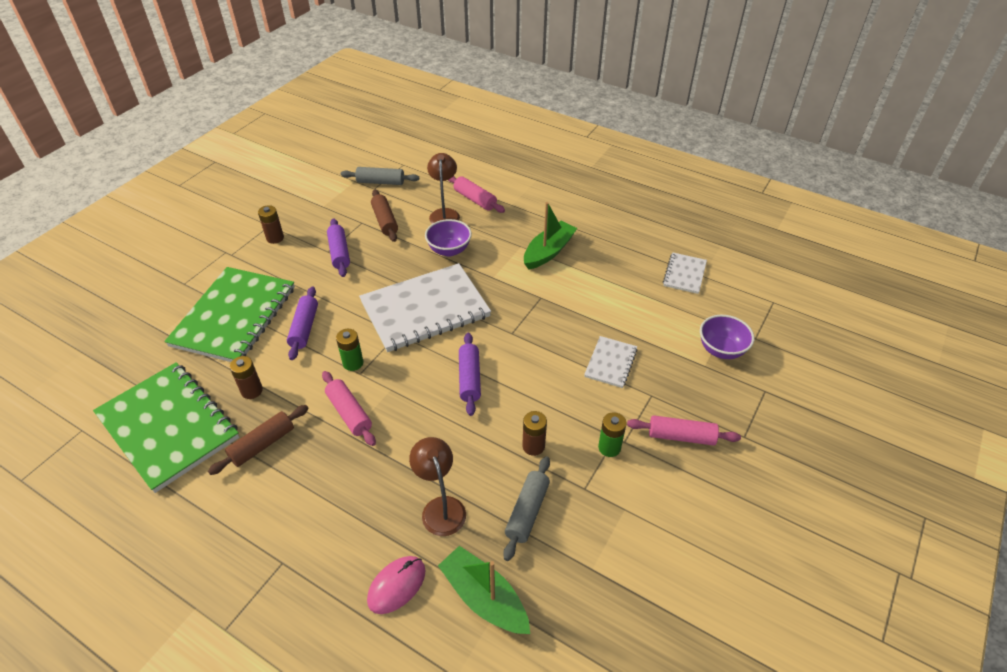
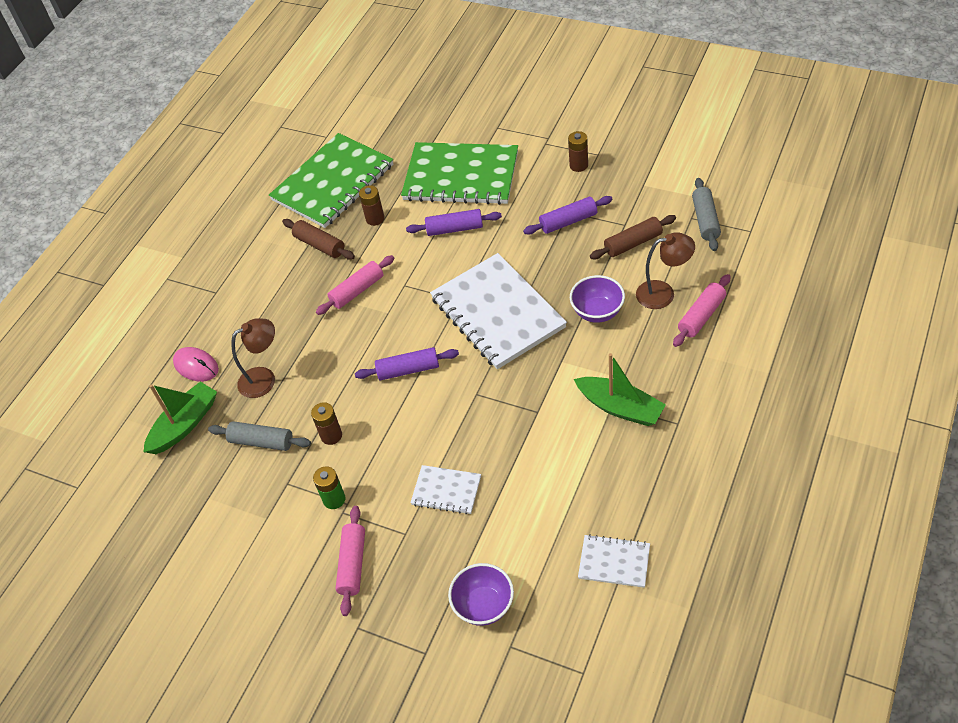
camera: 90 degrees right, 5 degrees up
(353, 363) = (416, 276): green battery -> none

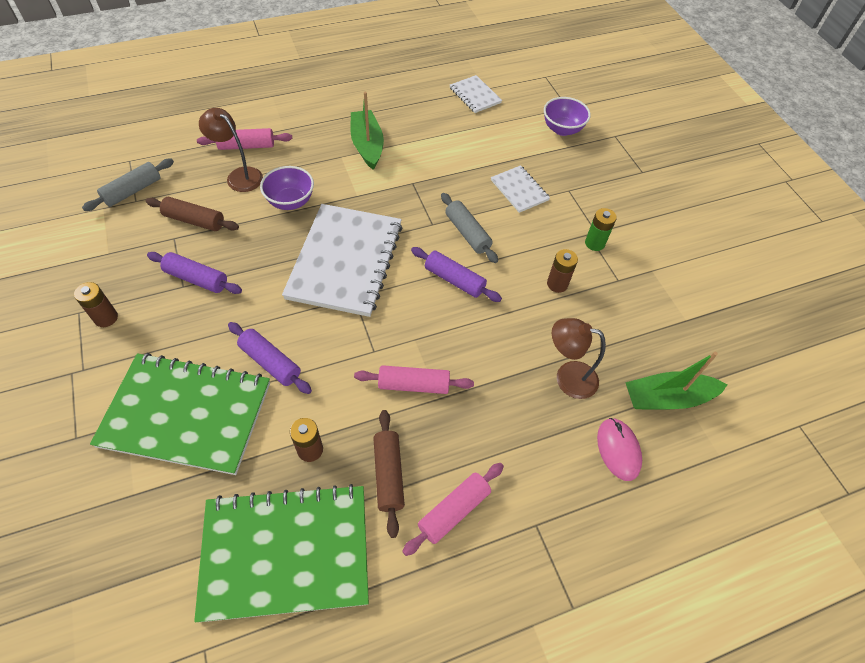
camera: 145 degrees left, 5 degrees up
(261, 441) = (613, 326): grey rolling pin -> grey rolling pin (467, 233)
(353, 564) = (616, 201): pink rolling pin -> pink rolling pin (454, 511)
(461, 176) = (186, 414): green notebook -> green notebook turned 45 degrees counterclockwise

